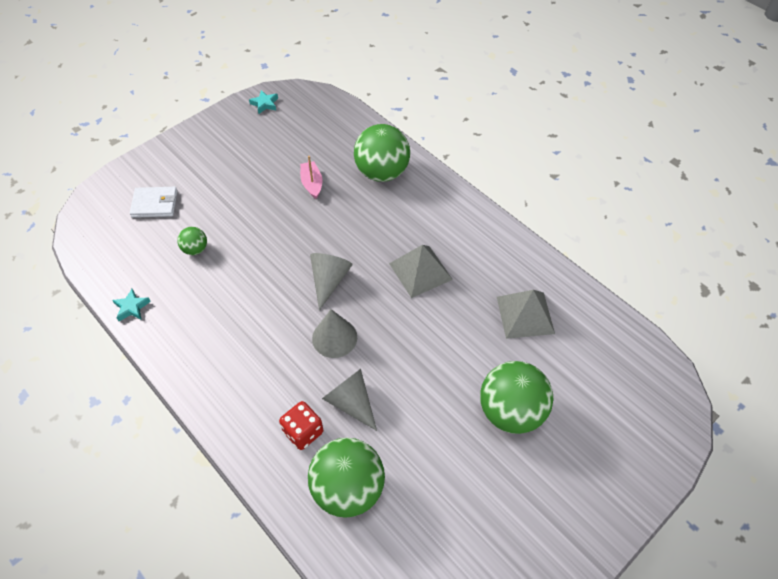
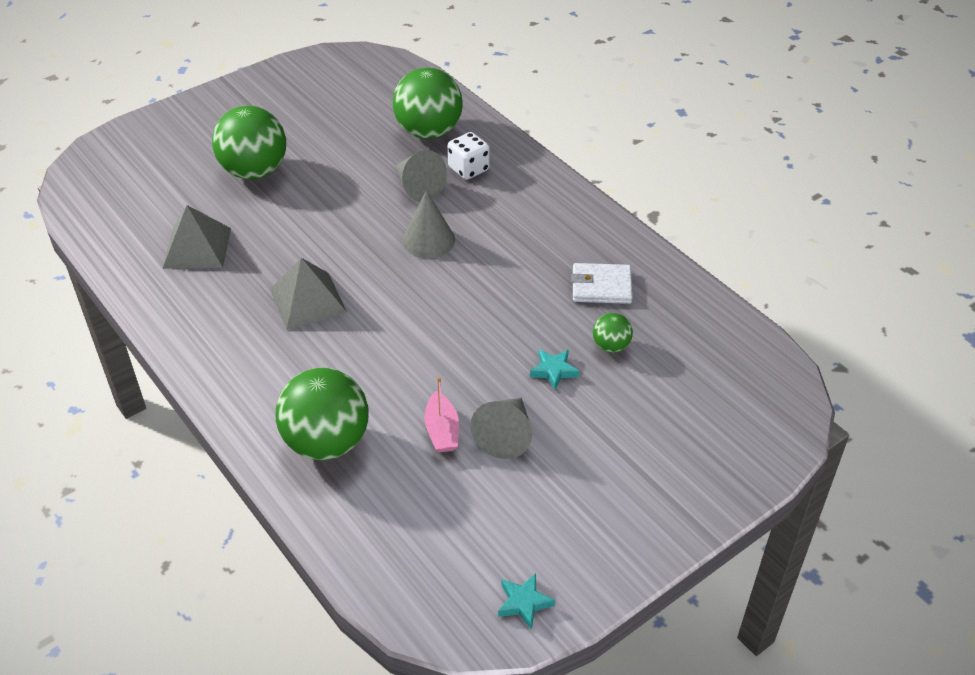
camera: 175 degrees left, 10 degrees down
(132, 307) = (678, 284): turquoise star -> turquoise star (554, 371)
(155, 204) = (686, 414): white wallet -> white wallet (601, 286)
(303, 432) = (468, 169): red dice -> white dice
(329, 281) = (428, 297): grey cone -> grey cone (506, 435)

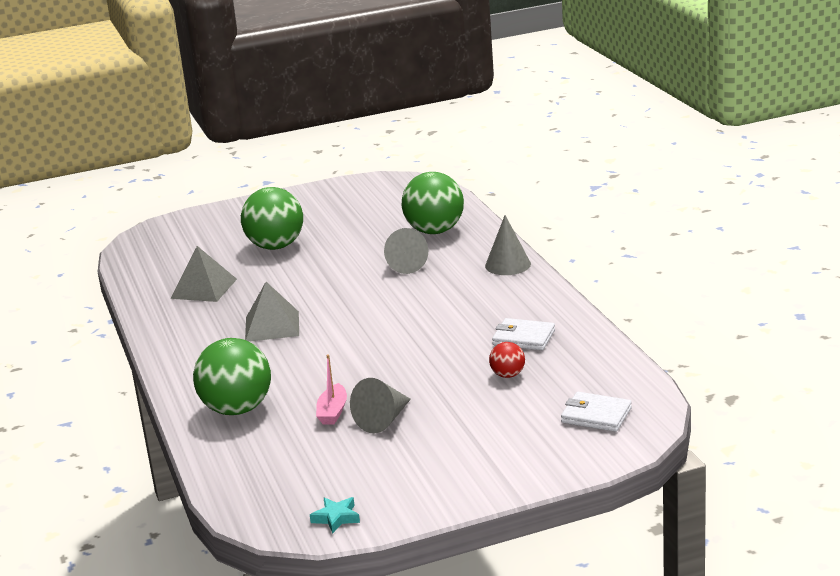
camera: 20 degrees right, 20 degrees down
(428, 240) = (393, 298): grey cone -> grey cone (508, 265)
(468, 169) = (454, 256): white dice -> none
(554, 371) = (448, 386): turquoise star -> none
(611, 346) = (508, 375): green ball -> red ball
(732, 395) = (596, 415): none -> white wallet

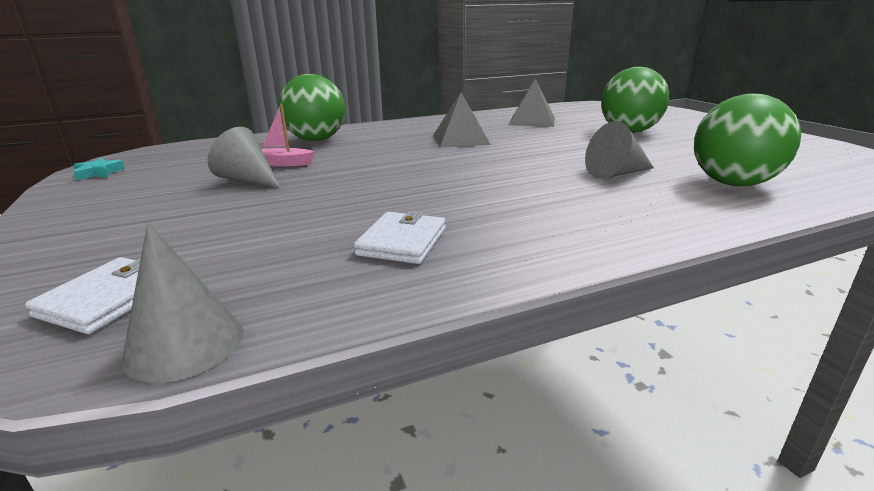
camera: 85 degrees right, 0 degrees up
(508, 265) = (654, 228): grey cone -> grey cone (185, 344)
(508, 375) = (296, 233): red ball -> none

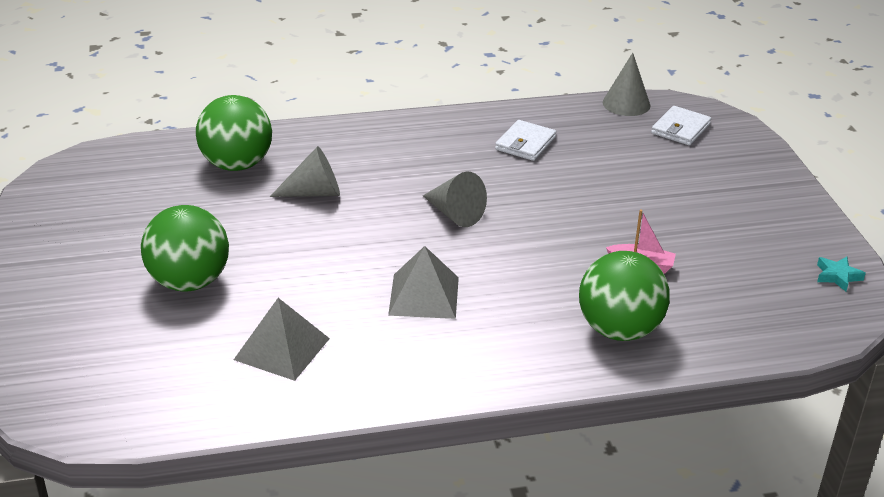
camera: 170 degrees left, 10 degrees up
(248, 180) = (664, 236): grey cone -> grey cone (454, 214)

